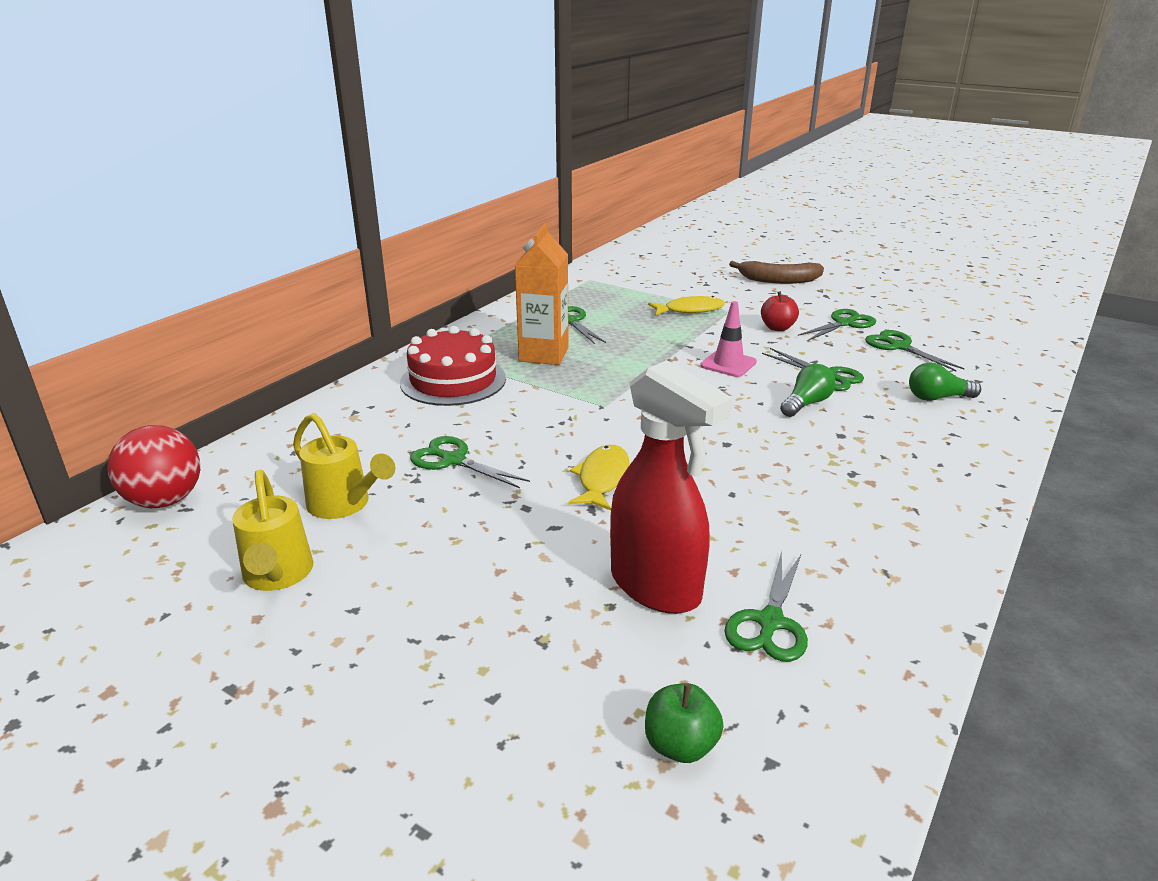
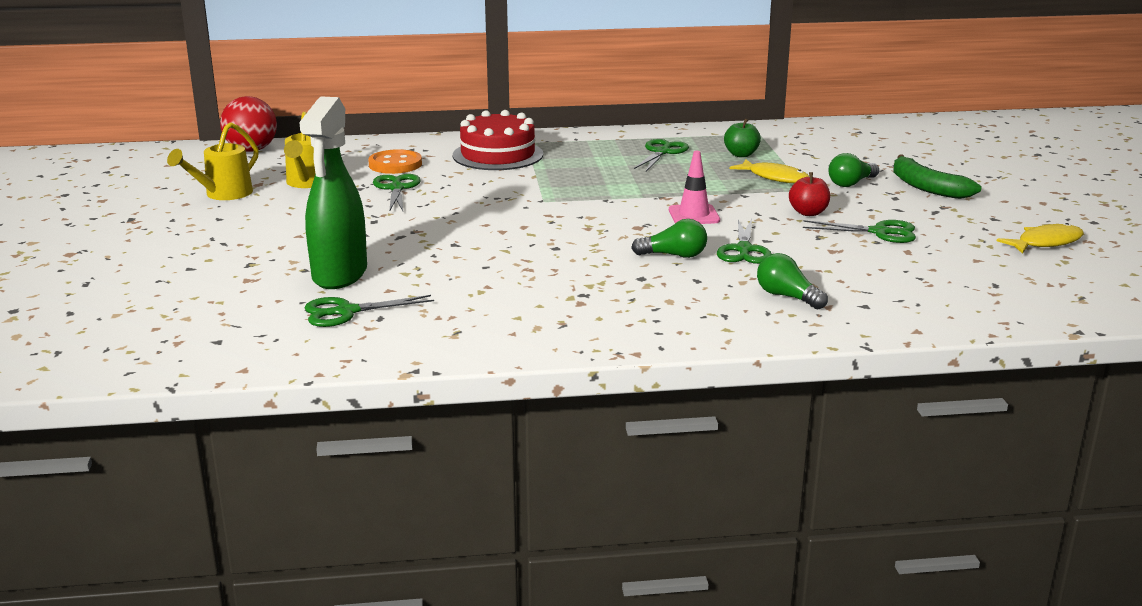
camera: 50 degrees right, 5 degrees down
(383, 436) = (395, 164): none -> orange button
(543, 354) = (587, 163): orange carton -> none
(602, 479) = (441, 228): yellow fish -> yellow fish (1046, 243)
(656, 587) = (339, 275): red spray bottle -> green spray bottle
(680, 745) = (204, 317): green apple -> green apple (741, 154)
(739, 295) = (851, 183): none -> green light bulb
(778, 280) = (926, 187): brown banana -> green banana
(899, 347) = (873, 262): green scissors -> none

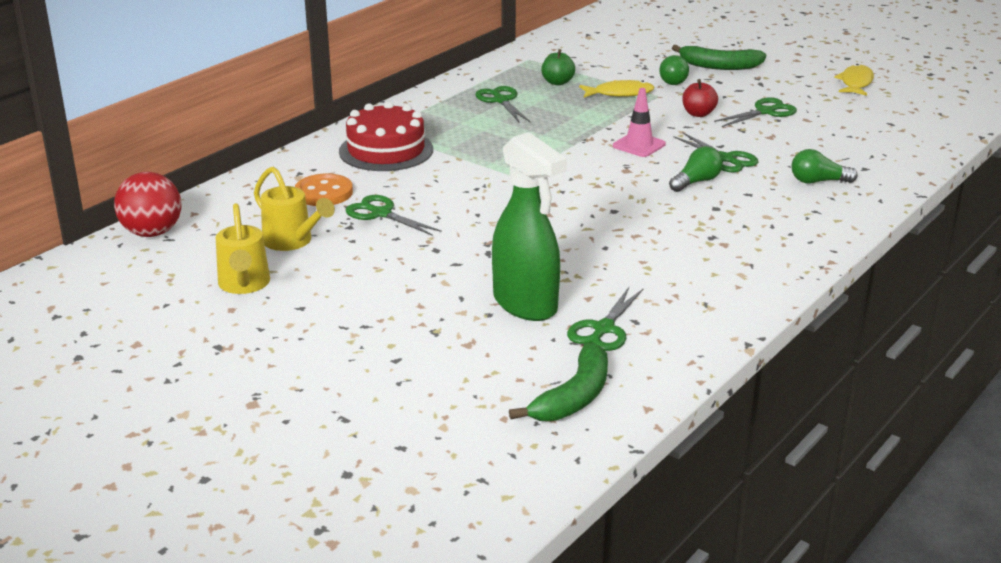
camera: 45 degrees left, 5 degrees up
(221, 339) = (574, 397): none -> green banana

